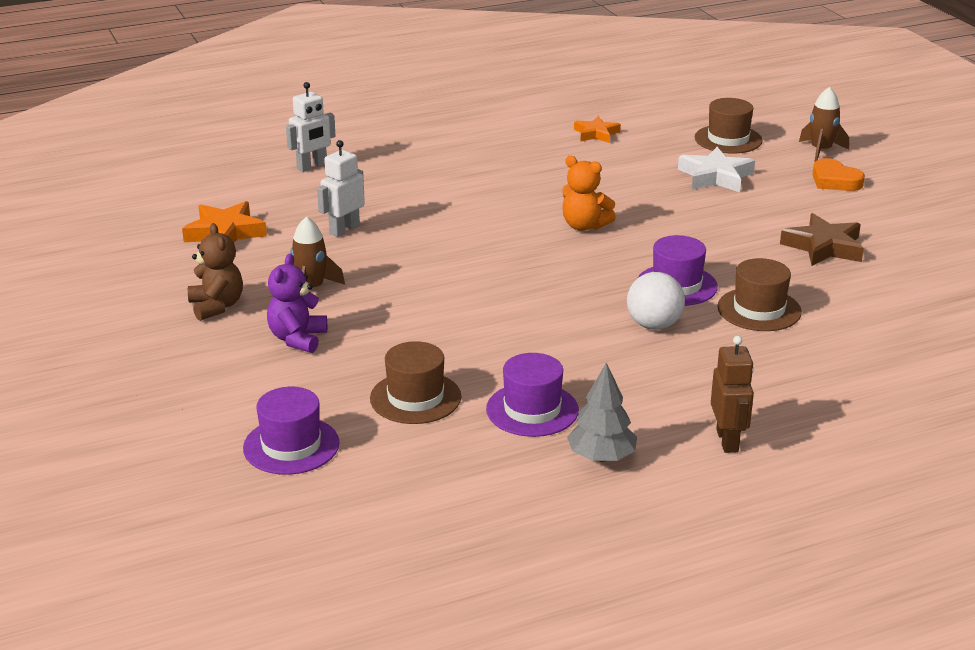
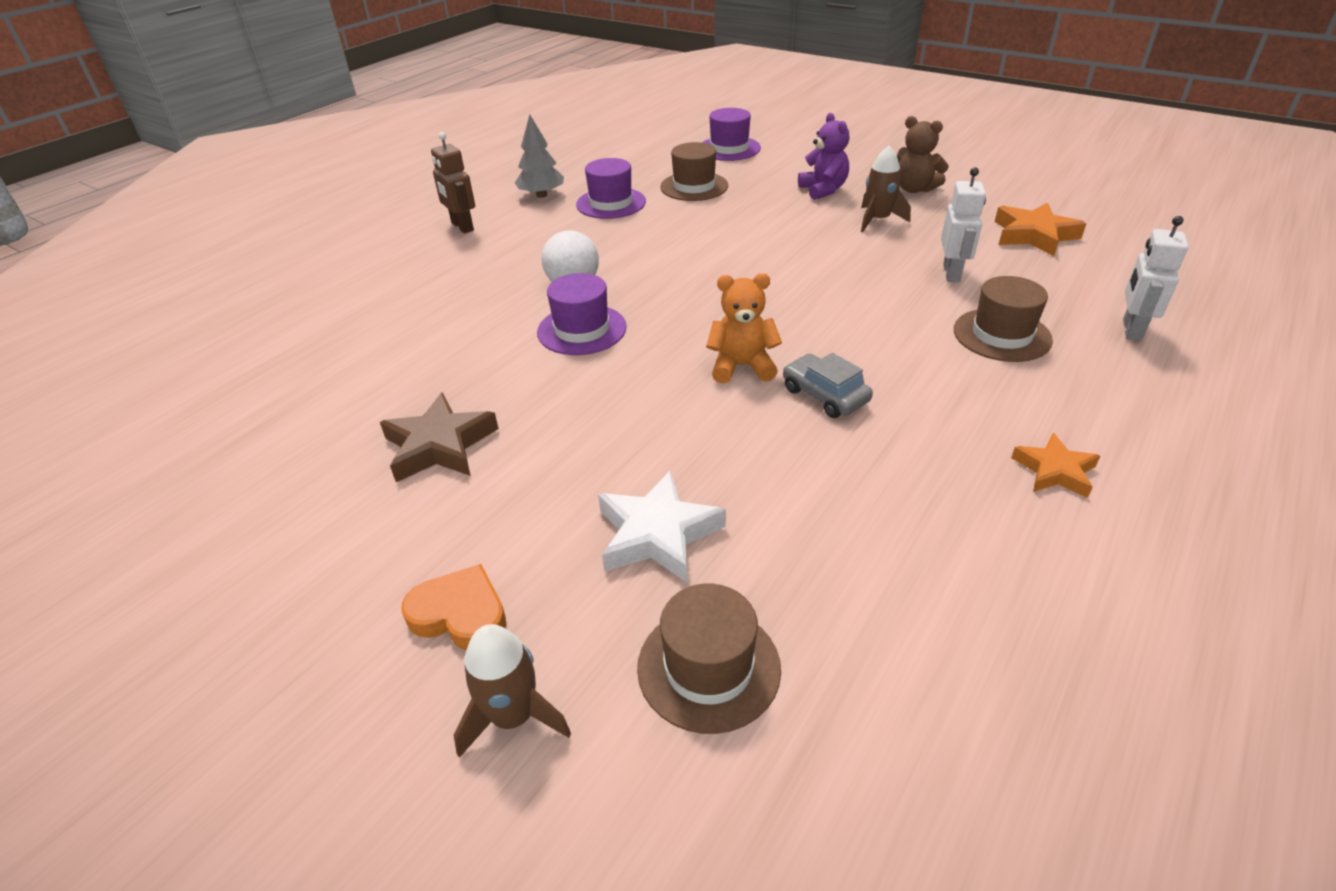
camera: 150 degrees right, 10 degrees up
(552, 197) = (825, 395): none -> grey car
(596, 134) = (931, 566): orange star -> orange star (1055, 471)
(759, 310) = (484, 332): brown hat -> brown hat (1002, 335)

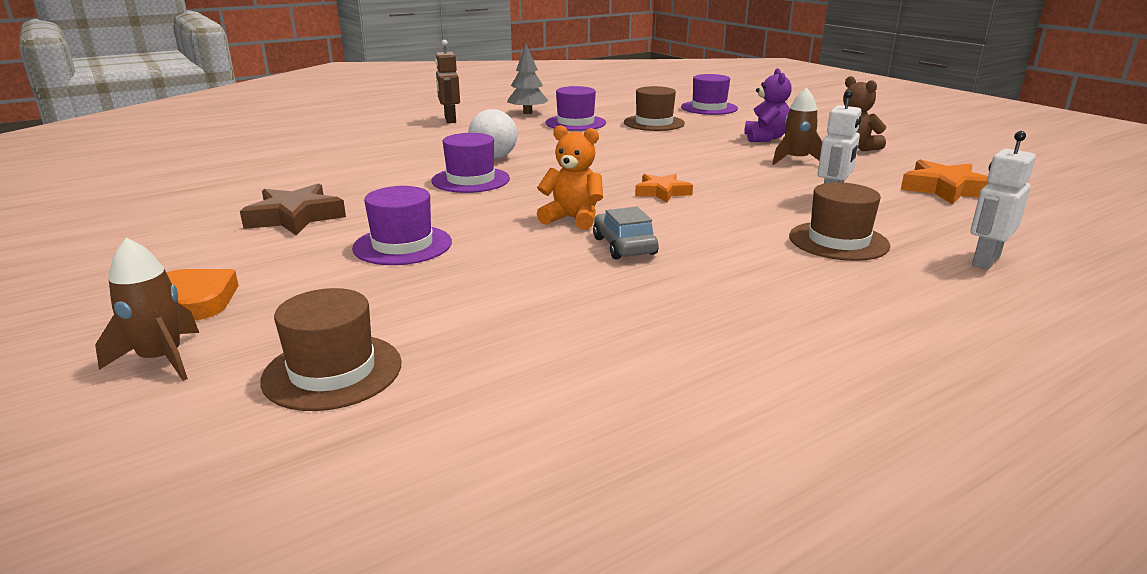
camera: 20 degrees right, 15 degrees down
(605, 457) = (402, 245): none -> purple hat
(657, 534) = (389, 292): white star -> none
(1055, 471) = (791, 331): orange star -> orange star (662, 192)

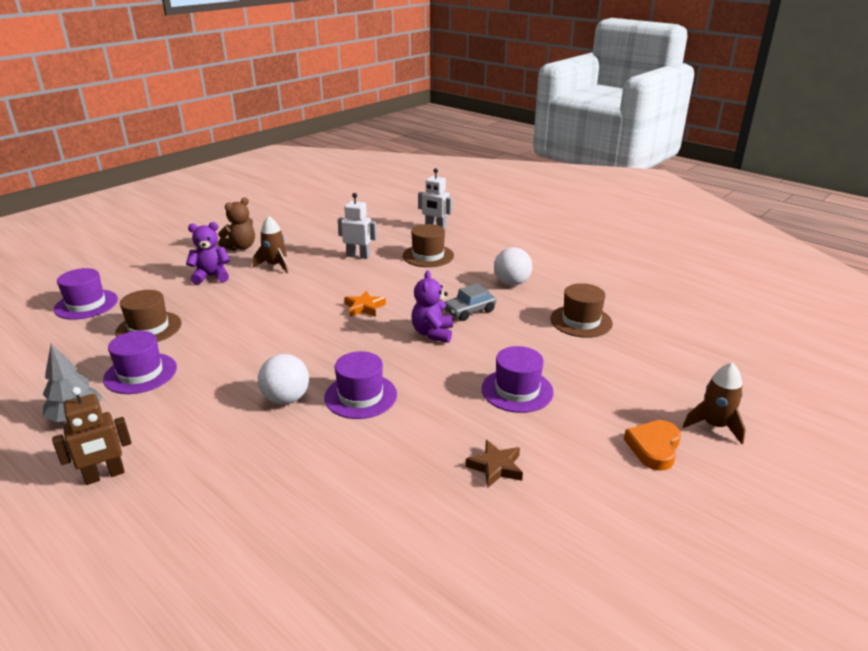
camera: 105 degrees left, 5 degrees up
(295, 217) = (496, 467): brown star -> brown star, size x0.65
(332, 371) = (669, 366): brown hat -> brown hat (581, 321)
(572, 219) = (433, 333): orange teddy bear -> purple teddy bear
(715, 291) = (511, 283): none -> white ball
(945, 189) = (330, 228): orange star -> none

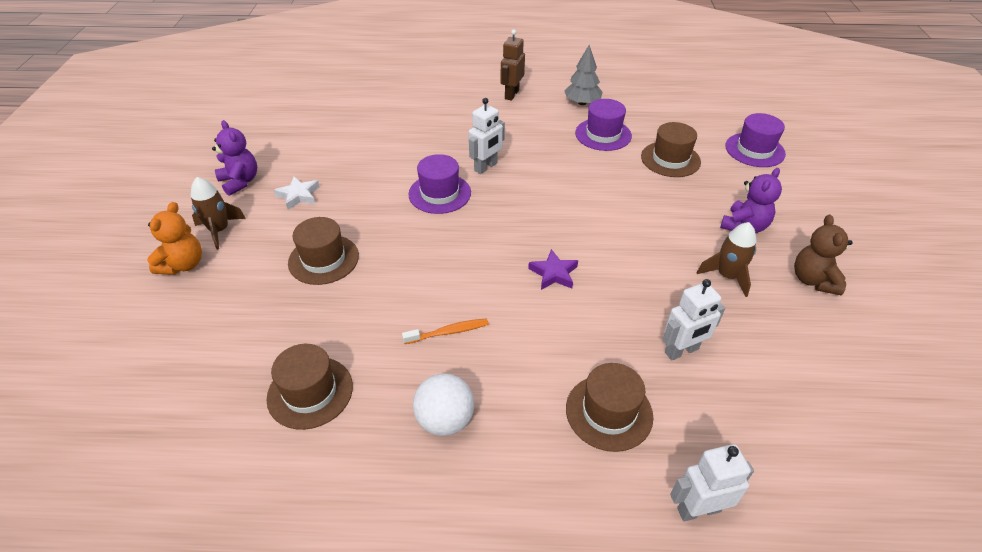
camera: 140 degrees right, 15 degrees up
(286, 399) = (486, 167): white ball -> white robot
(364, 307) = (553, 273): orange star -> purple star
(433, 333) = (452, 279): purple teddy bear -> purple teddy bear (240, 182)
(469, 311) = (448, 332): grey car -> orange toothbrush
(496, 467) = (298, 195): brown star -> white star
(517, 390) = (323, 259): purple hat -> brown hat
(654, 448) = (183, 265): orange heart -> orange teddy bear
(714, 425) = (128, 313): brown rocket -> brown rocket (219, 230)

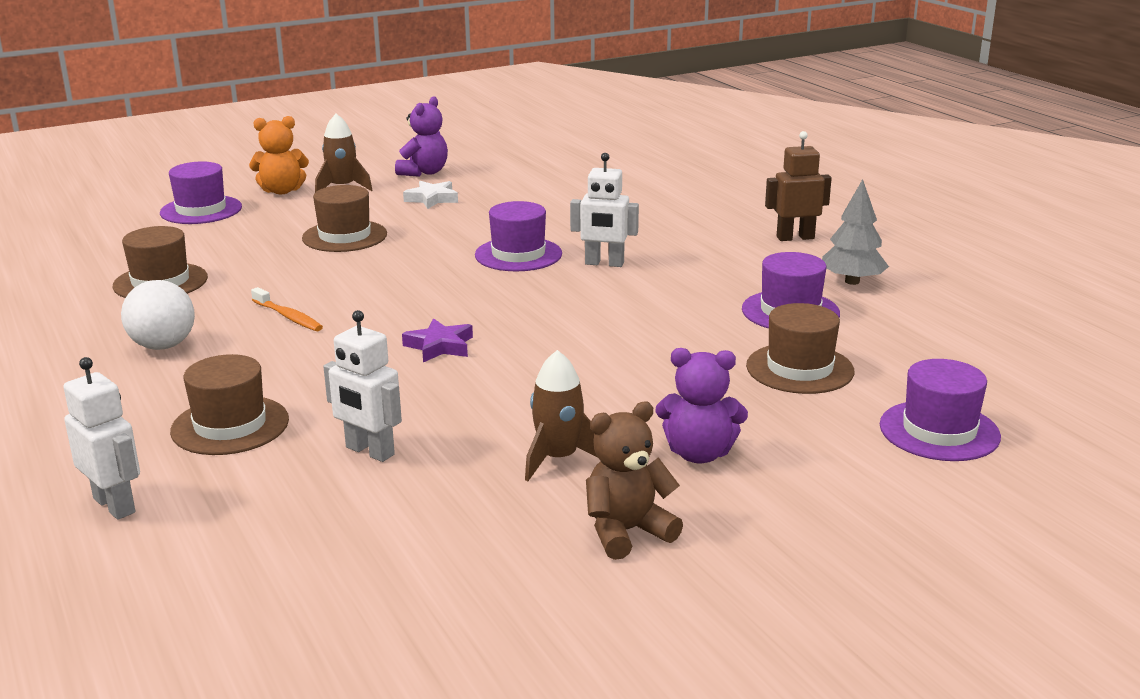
camera: 60 degrees right, 20 degrees down
(168, 325) = (201, 210): none -> purple hat

